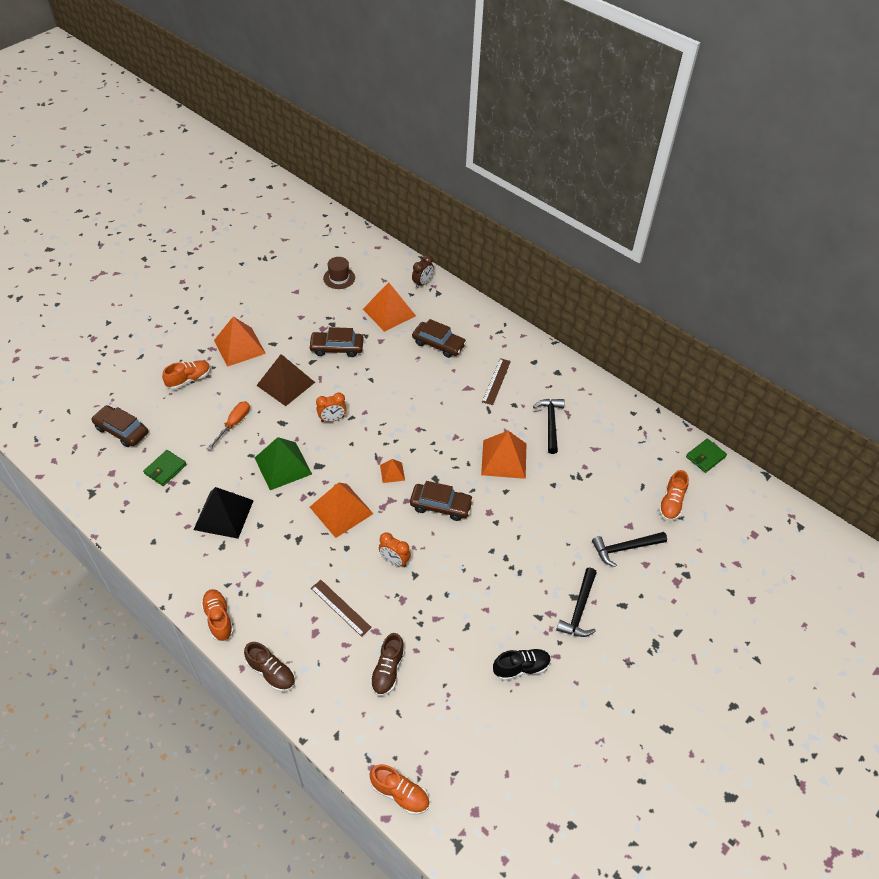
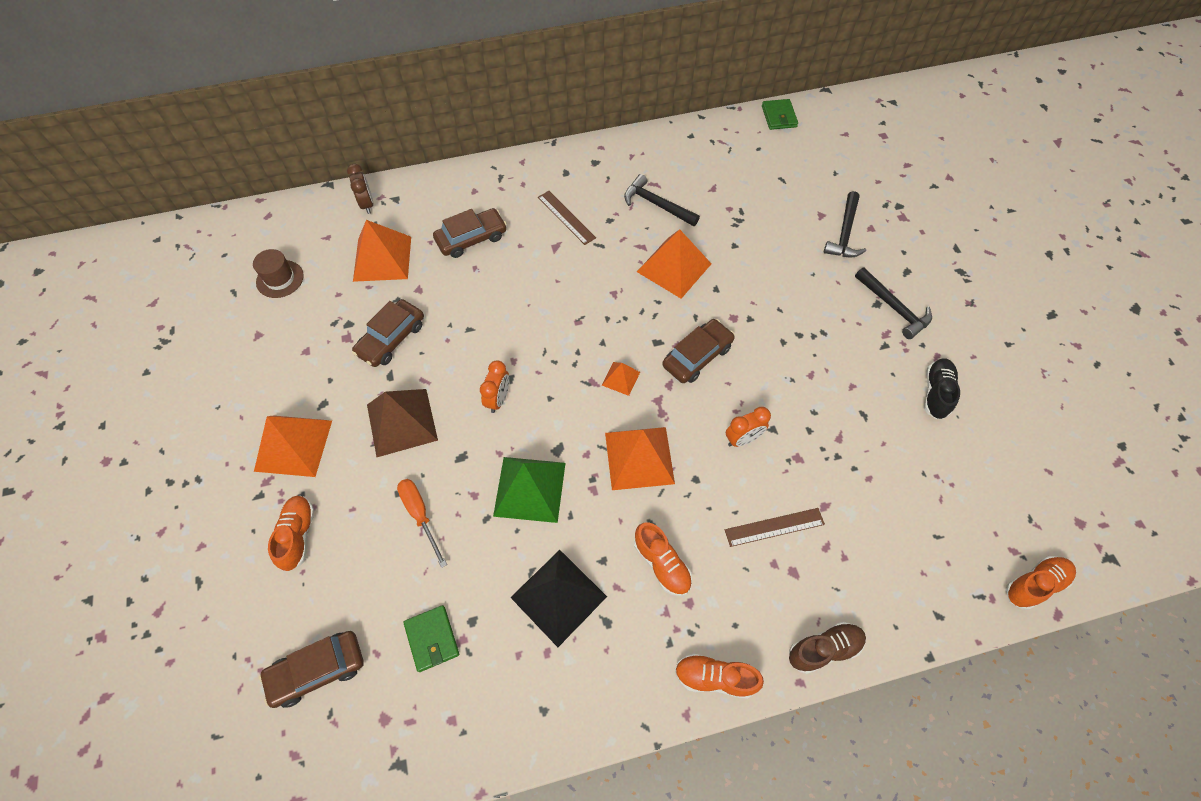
camera: 55 degrees left, 10 degrees up
(387, 670) = (881, 520): brown shoe -> none
(671, 503) = (815, 170): orange shoe -> orange shoe (662, 564)

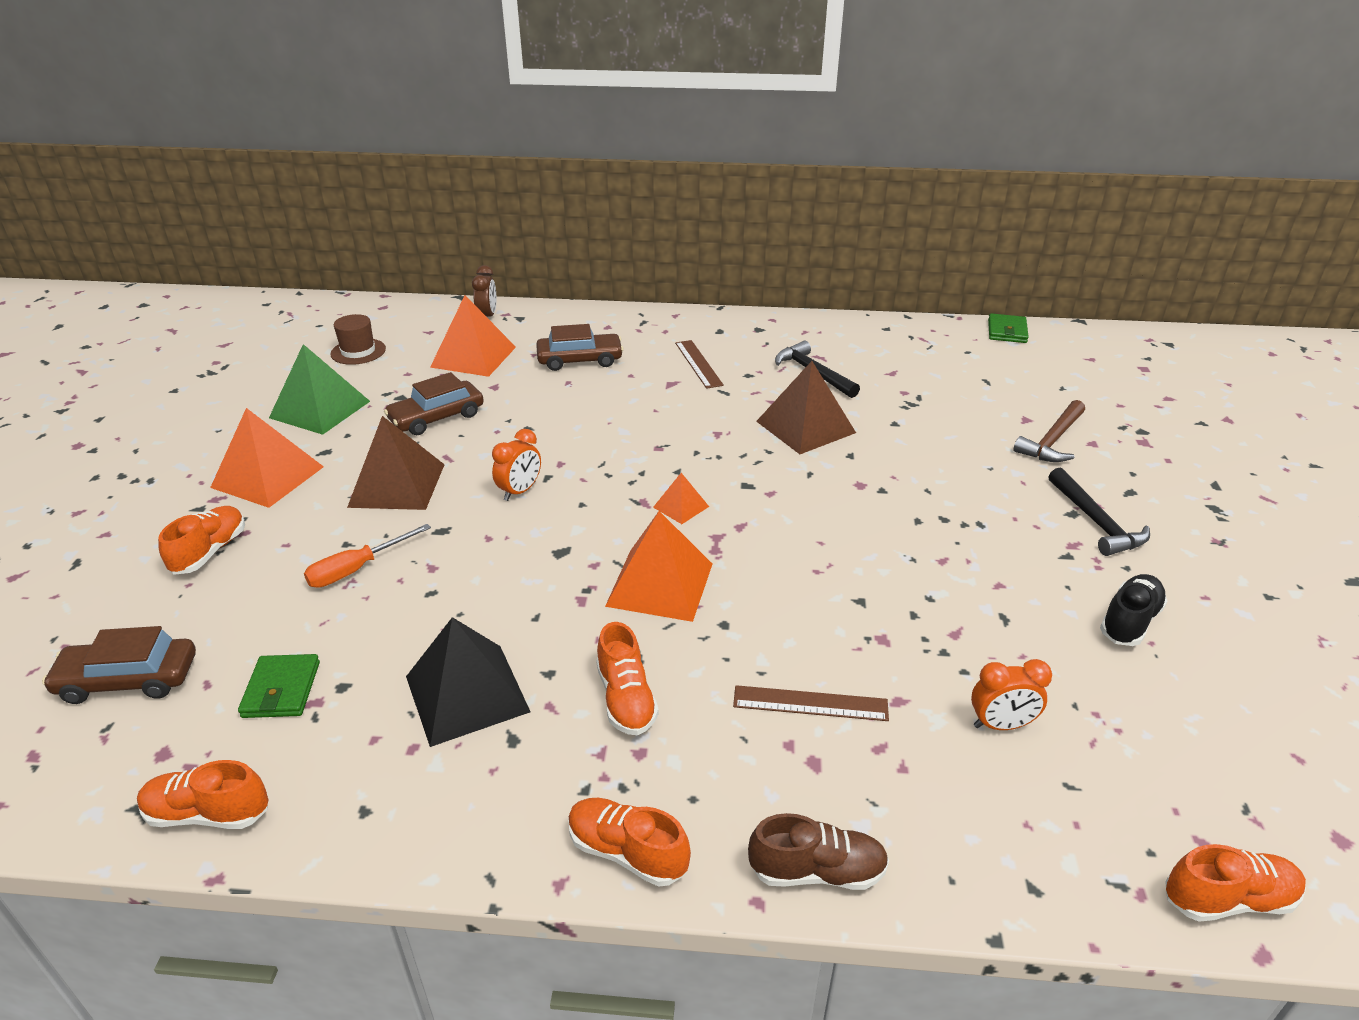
camera: 20 degrees right, 25 degrees down
(420, 515) = (356, 569): orange screwdriver -> orange screwdriver turned 120 degrees counterclockwise
(445, 751) = (208, 813): none -> orange shoe
(529, 489) = (502, 579): green pyramid -> green pyramid (320, 409)
(674, 267) = (806, 427): orange pyramid -> brown pyramid
(697, 356) = (792, 509): brown car -> none
(742, 439) = (812, 600): orange clock -> orange clock (1001, 725)
(845, 233) = (1052, 440): black hammer -> brown hammer

